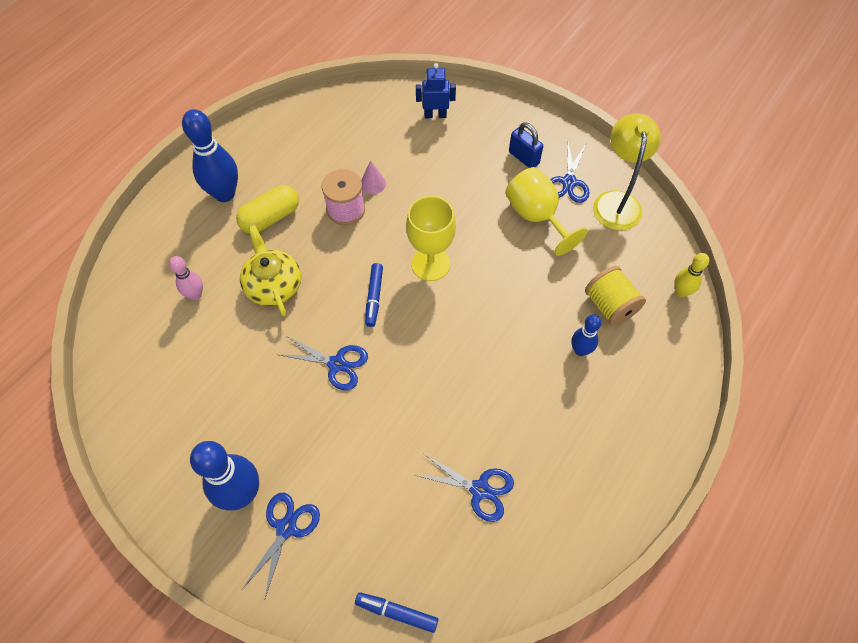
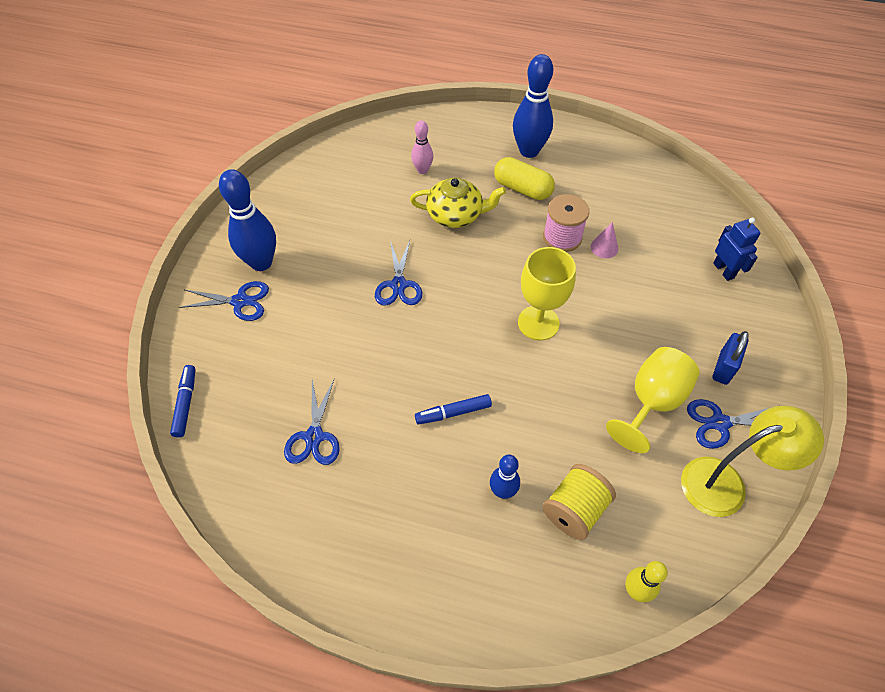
camera: 70 degrees right, 5 degrees down
(273, 285) = (456, 215): yellow teapot -> yellow teapot turned 45 degrees clockwise
(374, 297) = (478, 290): blue marker -> blue marker (453, 412)

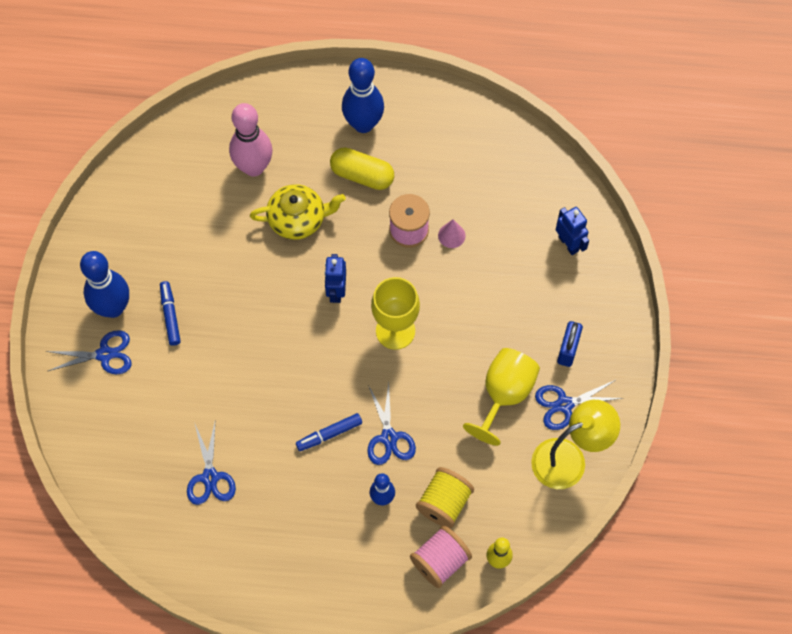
camera: 10 degrees left, 10 degrees up
(186, 403) = (85, 466): blue marker -> blue marker (170, 315)
(398, 285) = (255, 311): blue scissors -> blue scissors (389, 438)
(422, 170) = (254, 167): pink bowling pin -> pink bowling pin, size x1.81
(483, 279) = (336, 291): none -> blue robot
(563, 579) = (440, 561): none -> pink spool

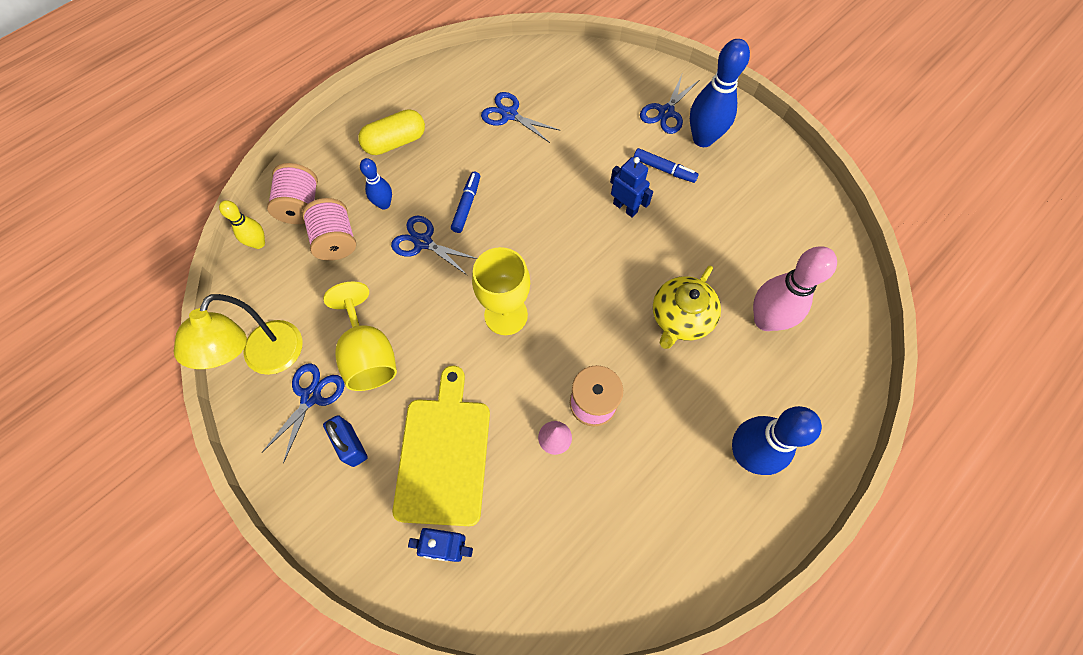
camera: 130 degrees right, 0 degrees up
(336, 291) = (583, 297): blue robot -> blue robot (625, 207)
(362, 175) = (686, 407): yellow capsule -> yellow capsule (395, 142)
(444, 503) = (336, 241): yellow spool -> pink spool
(521, 290) = (444, 454): none -> yellow cutting board

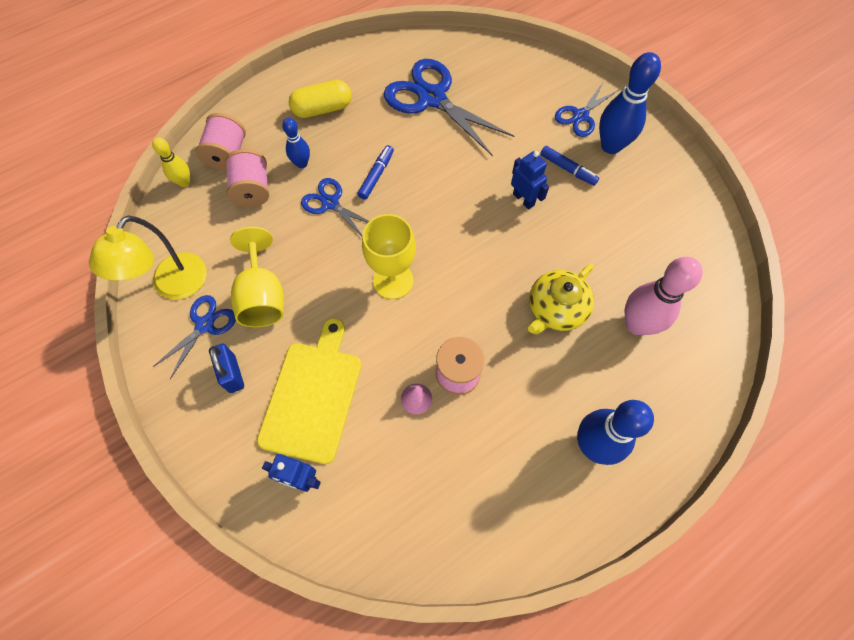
camera: 10 degrees right, 0 degrees up
(509, 114) = (431, 98): blue scissors -> blue scissors, size x1.81

